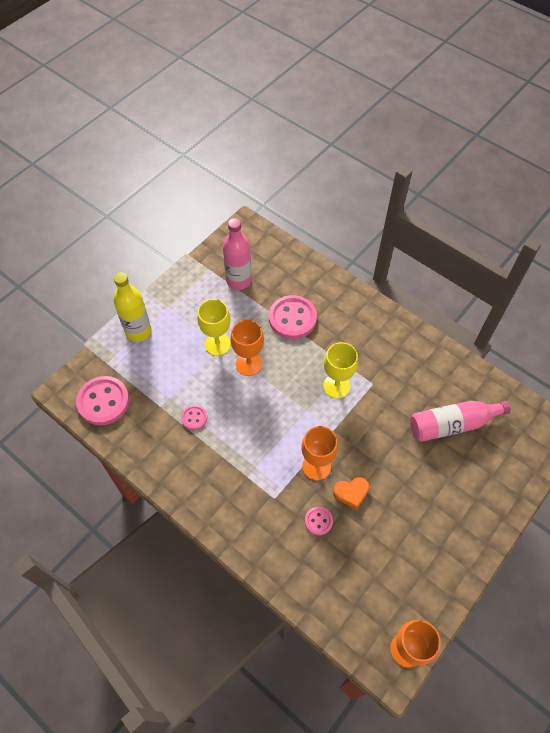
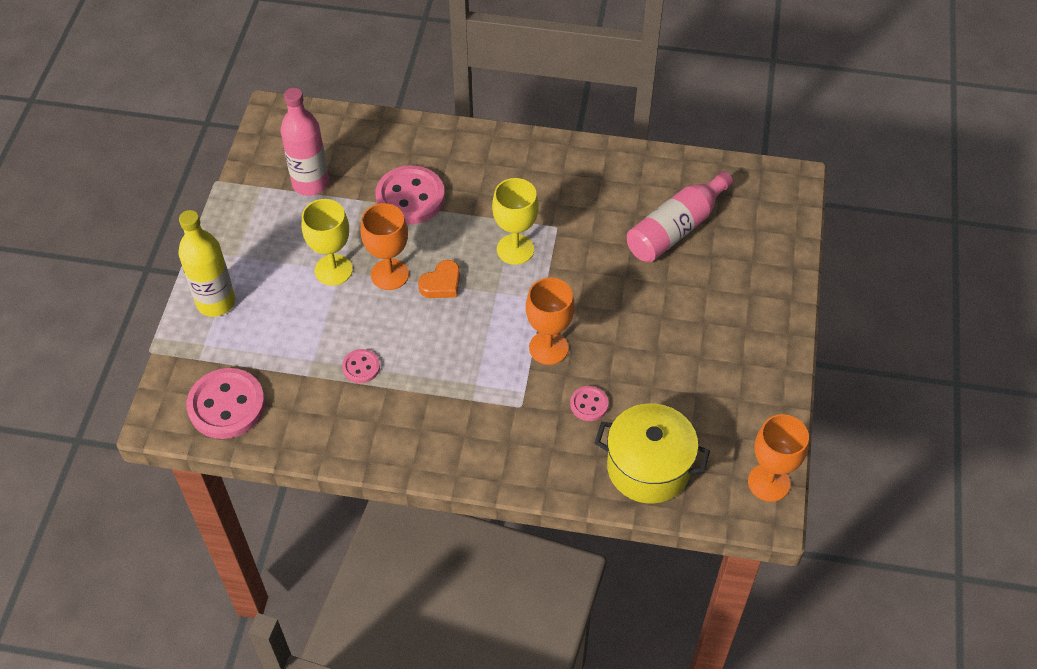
camera: 30 degrees left, 5 degrees down
(330, 589) = (648, 467): none -> yellow pot
(351, 493) = (607, 356): orange heart -> orange heart (441, 284)

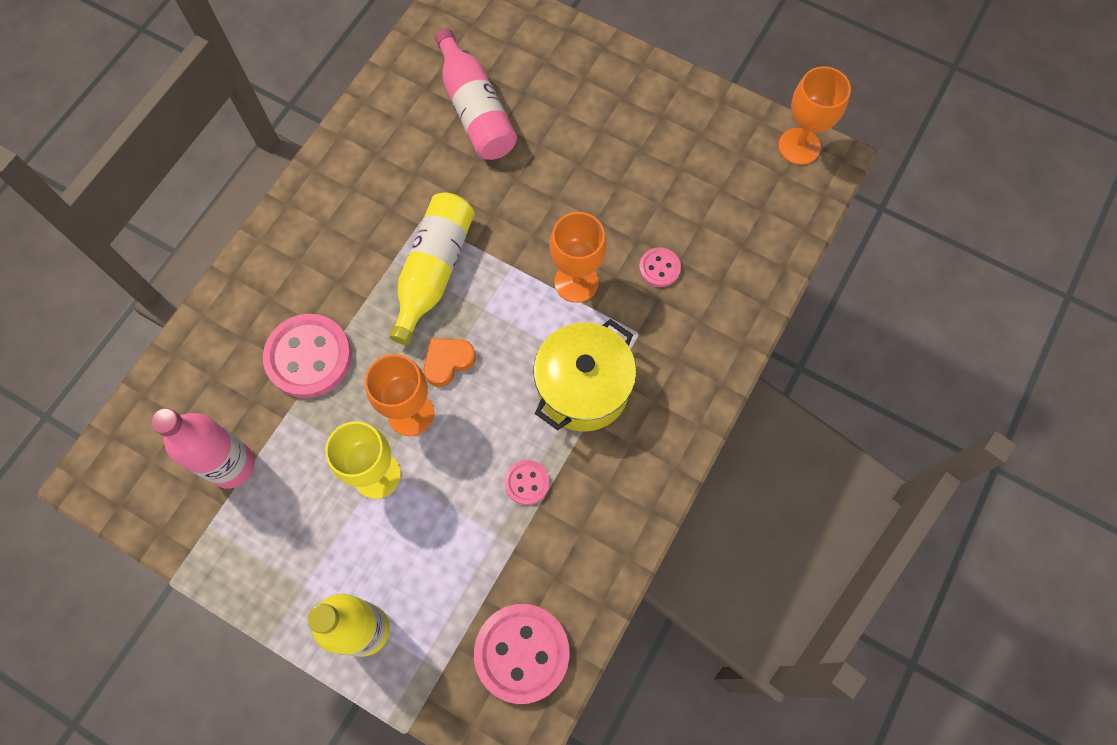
camera: 70 degrees left, 15 degrees up
(441, 284) = (448, 362): orange heart -> orange heart turned 105 degrees counterclockwise
(515, 249) = (434, 271): yellow goblet -> yellow bottle
(648, 467) = (750, 241): yellow pot -> yellow pot (583, 388)

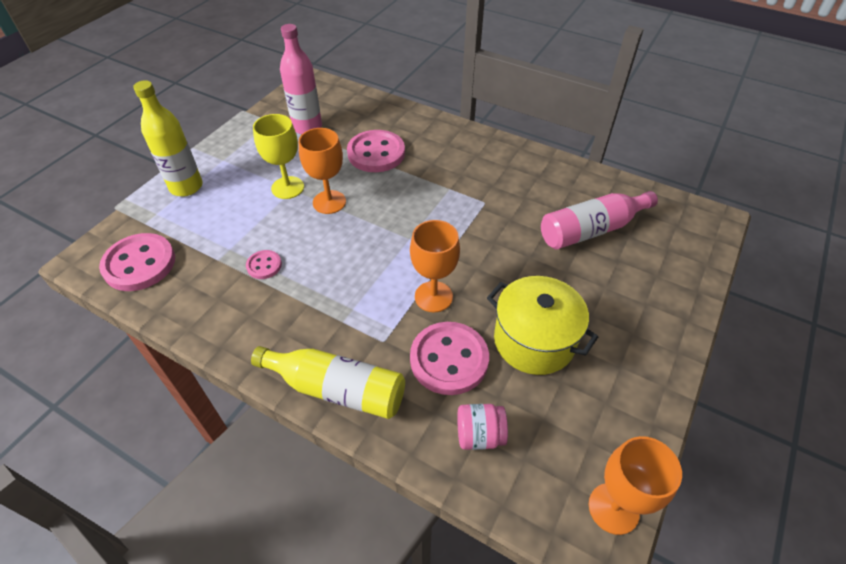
camera: 90 degrees right, 20 degrees down
(434, 271) = (441, 210): yellow bottle -> yellow bottle (337, 389)
(448, 362) = (367, 220): orange heart -> none
(583, 388) = (336, 301): yellow pot -> yellow pot (534, 341)
(659, 268) = (449, 359): pink button -> pink button, size x2.00
(741, 244) = (479, 435): none -> pink jar

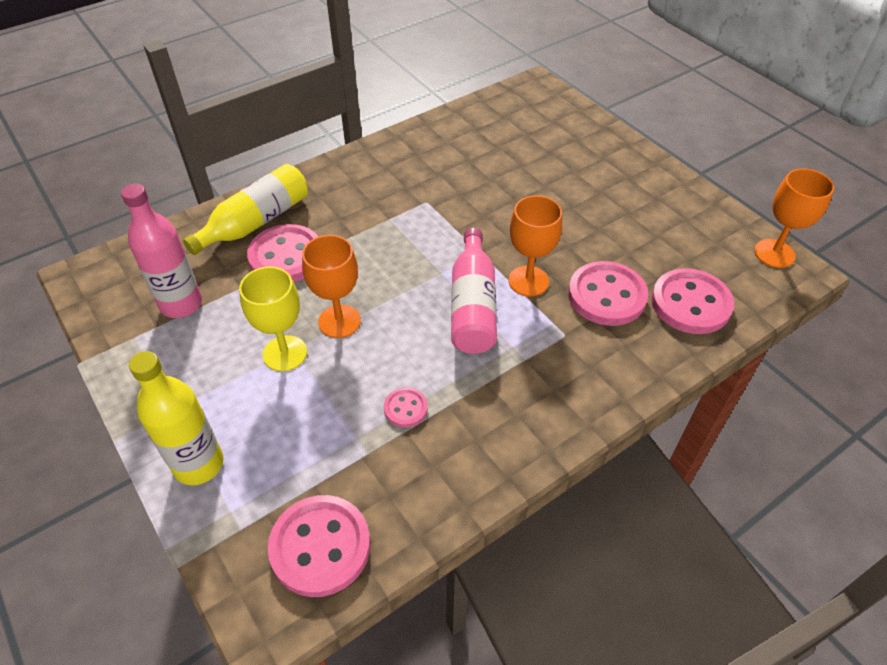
camera: 65 degrees left, 0 degrees up
(337, 389) = (607, 387): yellow bottle -> yellow bottle (256, 222)
(479, 435) = (690, 303): pink jar -> pink button
(534, 341) = (610, 235): yellow pot -> none
(591, 230) = (506, 151): pink bottle -> pink bottle (472, 306)

